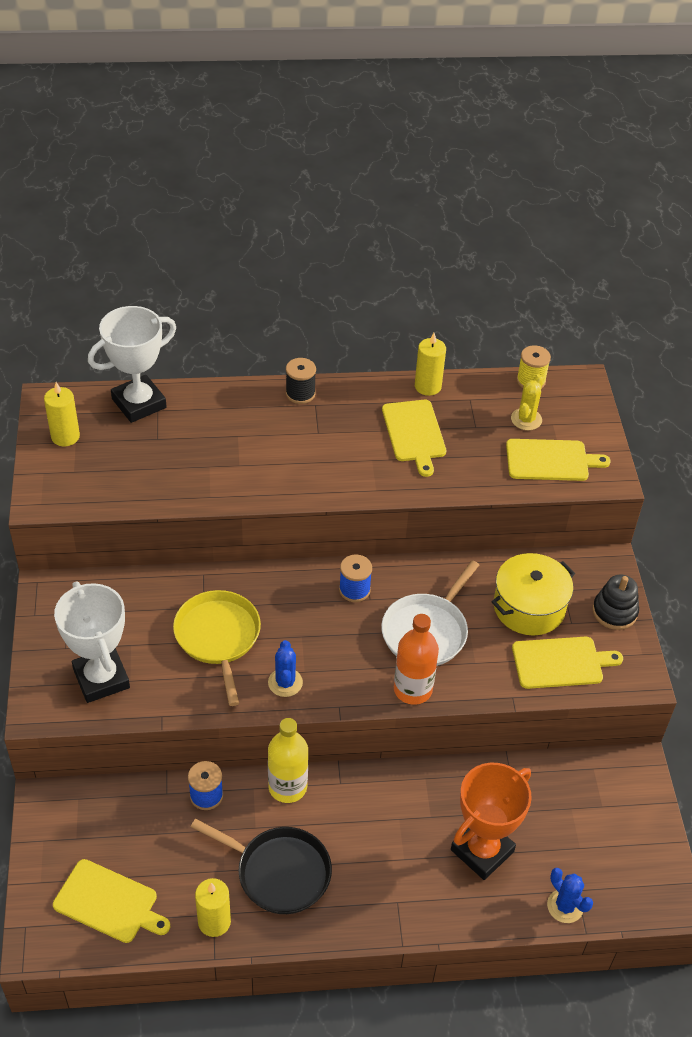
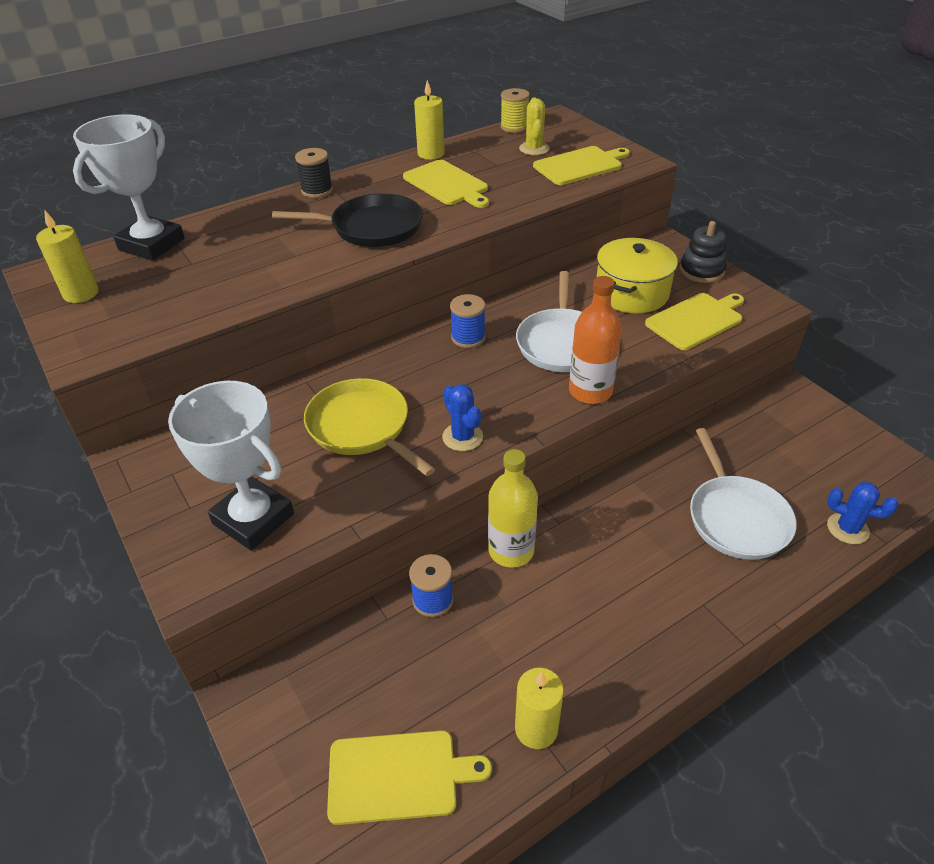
camera: 25 degrees left, 5 degrees down
(279, 872) = (566, 637): black pan -> black pan (372, 228)
(482, 850) = (736, 518): orange trophy -> white pan

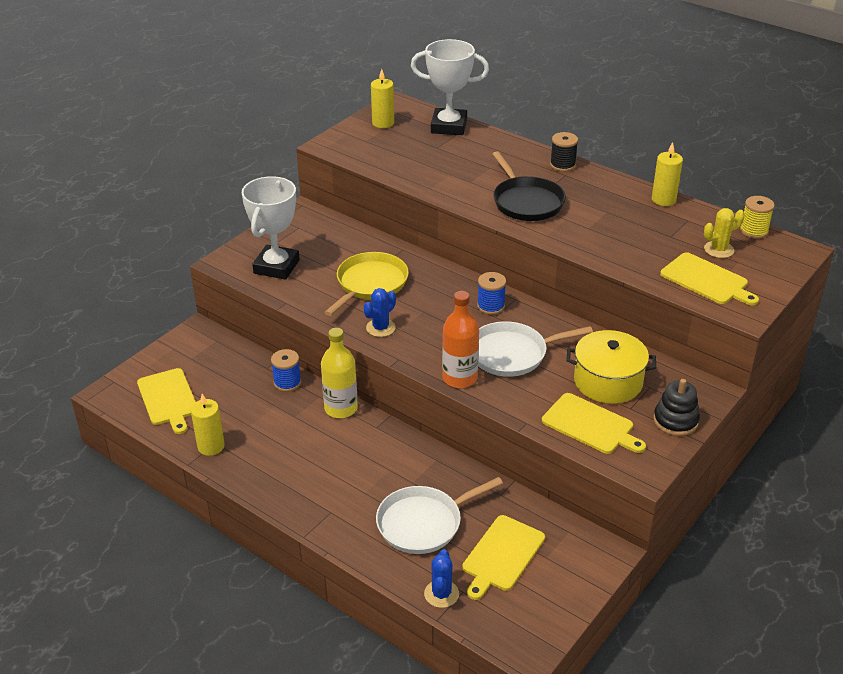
camera: 70 degrees right, 5 degrees down
(447, 184) = (617, 219): yellow cutting board -> yellow cutting board (502, 555)

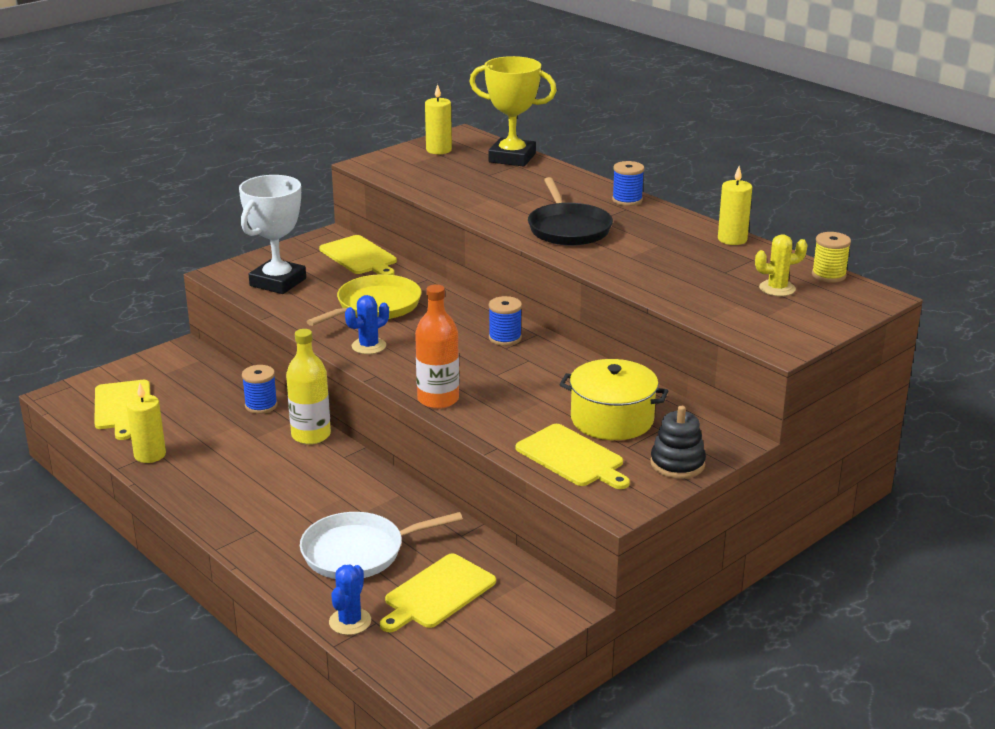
camera: 10 degrees right, 10 degrees down
(449, 126) = (512, 158): white trophy -> yellow trophy
(511, 354) = (509, 383): white pan -> none
(562, 165) = (627, 200): black spool -> blue spool
(706, 280) = (748, 314): yellow cutting board -> yellow cutting board (359, 256)

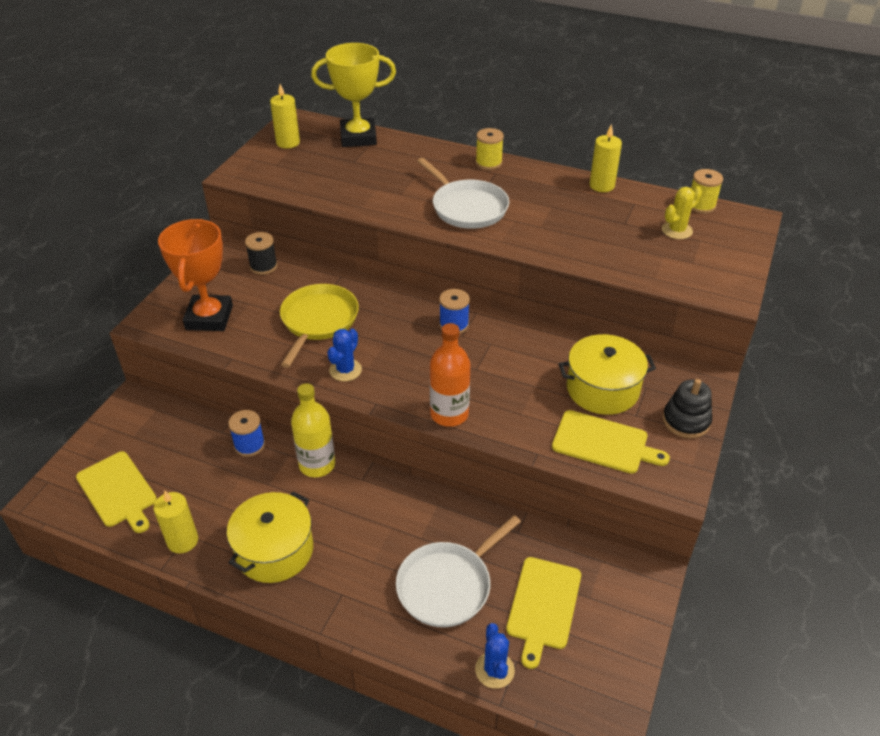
camera: 25 degrees left, 15 degrees up
(223, 483) = (274, 550): none -> yellow pot
(278, 282) = (209, 318): white trophy -> orange trophy
(359, 256) = (263, 266): yellow cutting board -> black spool
(568, 229) = (467, 207): black pan -> white pan
(627, 200) = (488, 163): blue spool -> yellow spool

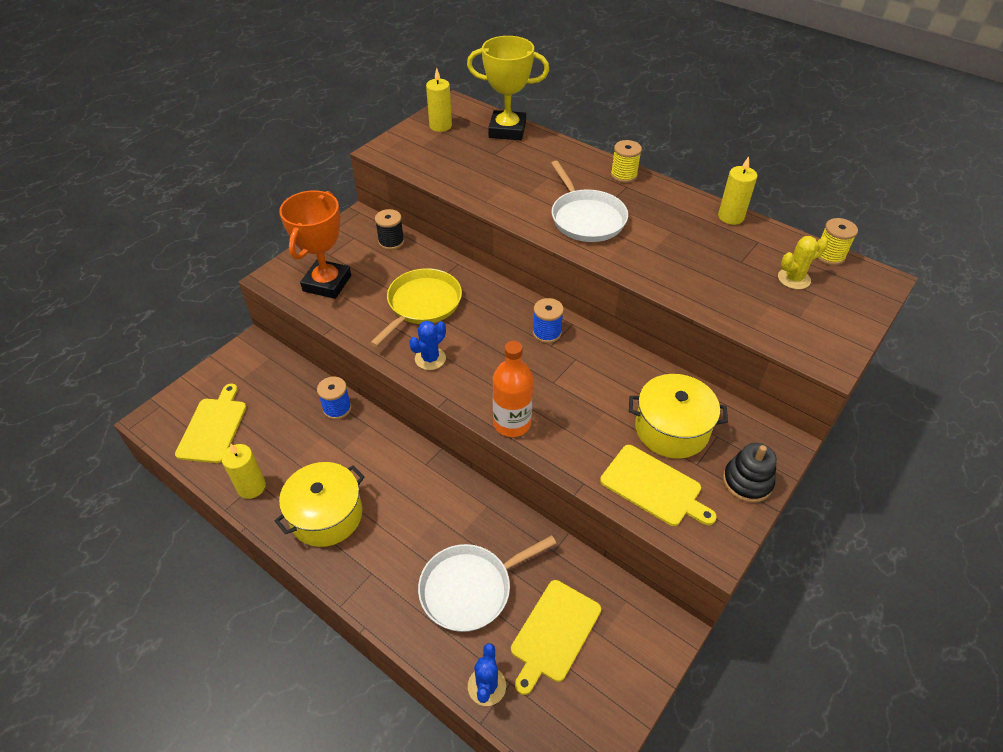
camera: 15 degrees right, 5 degrees up
(118, 491) = (213, 427): yellow cutting board -> yellow cutting board turned 150 degrees counterclockwise
(317, 464) = (390, 440): yellow bottle -> none

